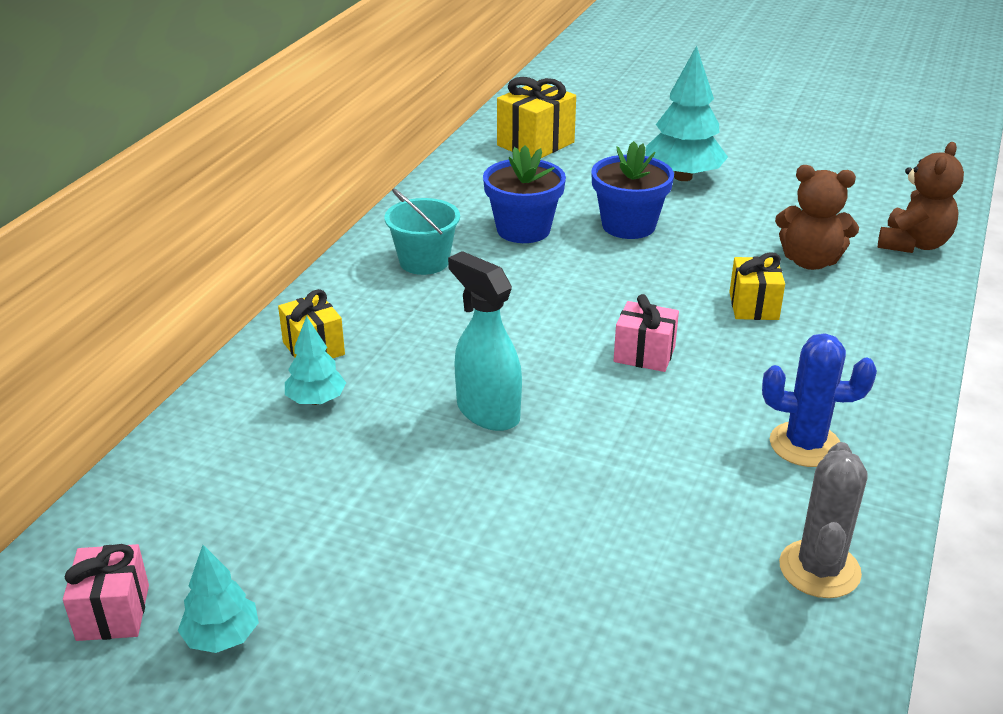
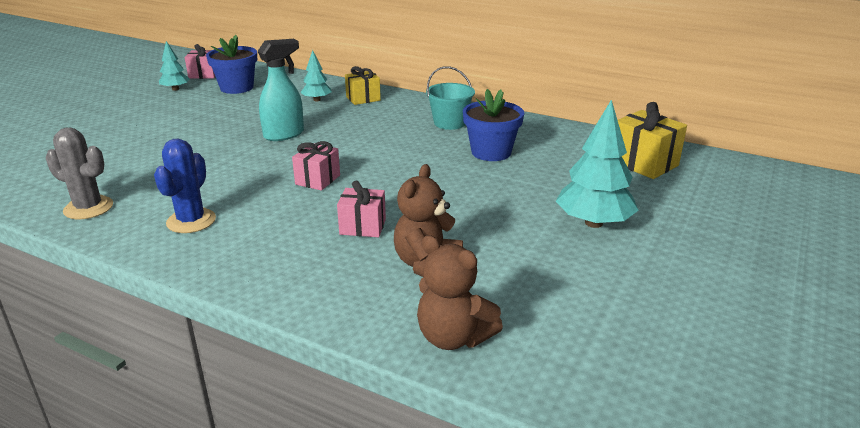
camera: 95 degrees right, 5 degrees down
(628, 225) = (497, 190): blue flower pot -> blue flower pot (237, 88)
(753, 306) = (362, 227): yellow gift -> pink gift

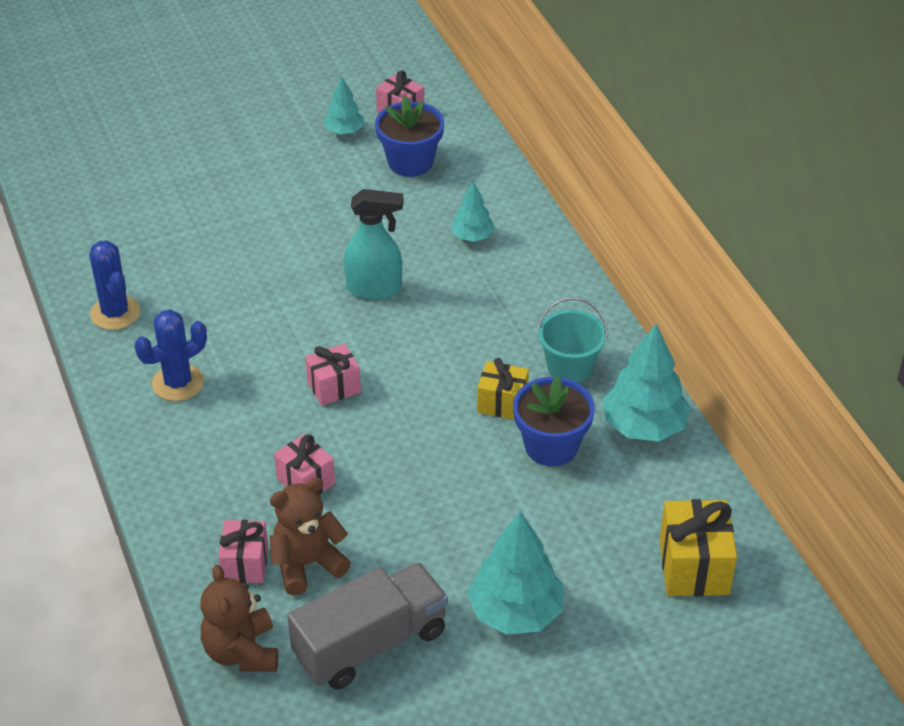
camera: 40 degrees right, 15 degrees up
(88, 208) = (115, 313): grey cactus -> blue cactus
(363, 98) = (526, 262): yellow gift -> yellow gift (502, 403)
(381, 287) = (245, 564): none -> pink gift
(525, 128) = (643, 426): none -> turquoise tree
(536, 282) = (370, 644): none -> grey truck

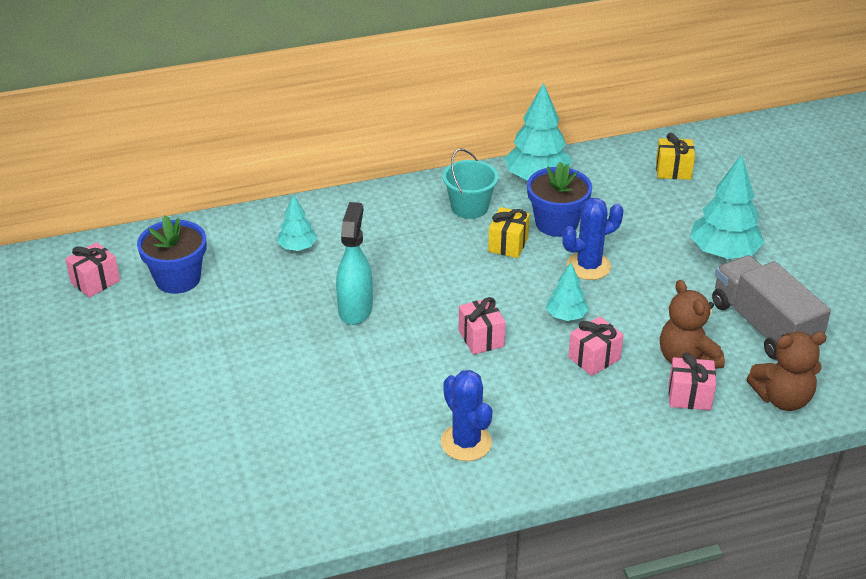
camera: 85 degrees left, 5 degrees down
(115, 313) = (357, 494): blue cactus -> blue cactus (588, 266)
(344, 131) = (111, 321): turquoise tree -> turquoise tree (566, 316)
(694, 567) = (673, 170): yellow gift -> yellow gift, size x0.66

